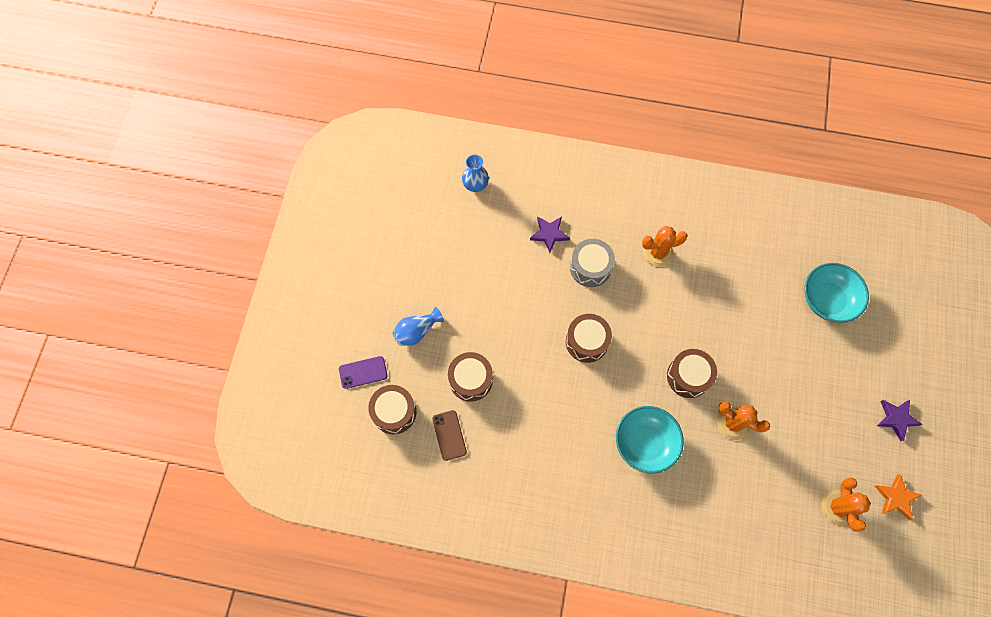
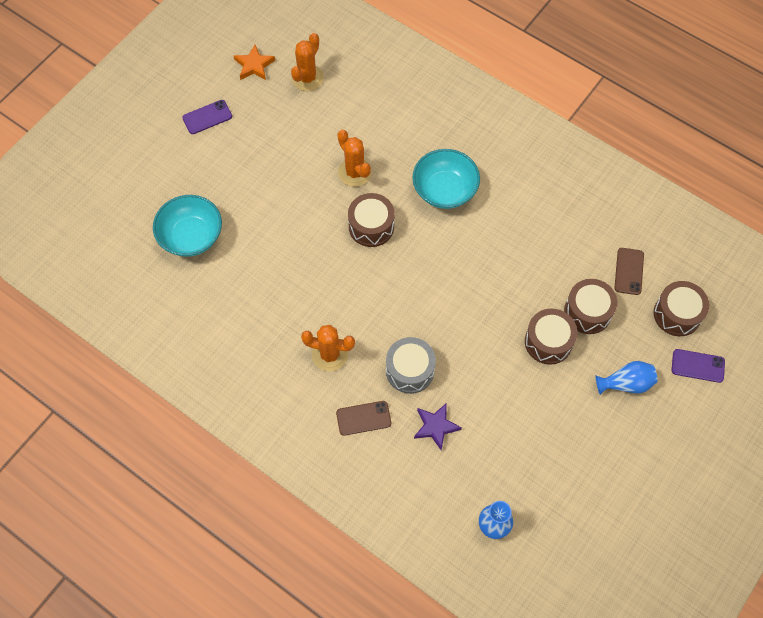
camera: 155 degrees left, 5 degrees down
(586, 342) = (453, 298): brown drum -> brown drum (548, 342)
(605, 217) = (363, 418): none -> brown phone
(896, 419) = (207, 117): purple star -> purple phone

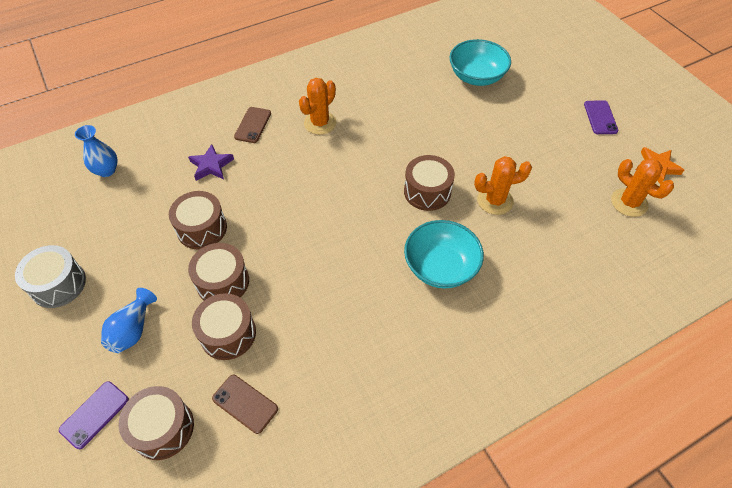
camera: 115 degrees right, 10 degrees down
(410, 370) = (270, 167): grey drum -> grey drum (58, 284)
(508, 390) = (202, 228): none -> brown drum

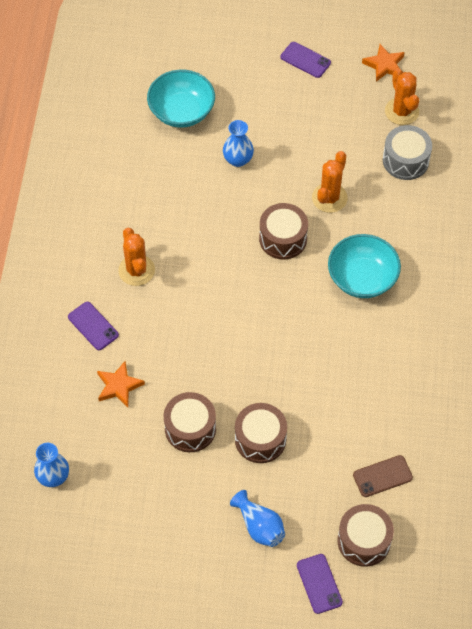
camera: 55 degrees left, 5 degrees up
(58, 284) = (167, 567): grey drum -> grey drum (405, 160)
(211, 165) = (119, 386): purple star -> orange star
(228, 334) = (313, 459): brown drum -> none
(253, 125) = (93, 326): brown phone -> purple phone
(470, 127) = (238, 160): none -> blue vase
(629, 203) = (401, 111): orange cactus -> orange cactus turned 75 degrees clockwise

